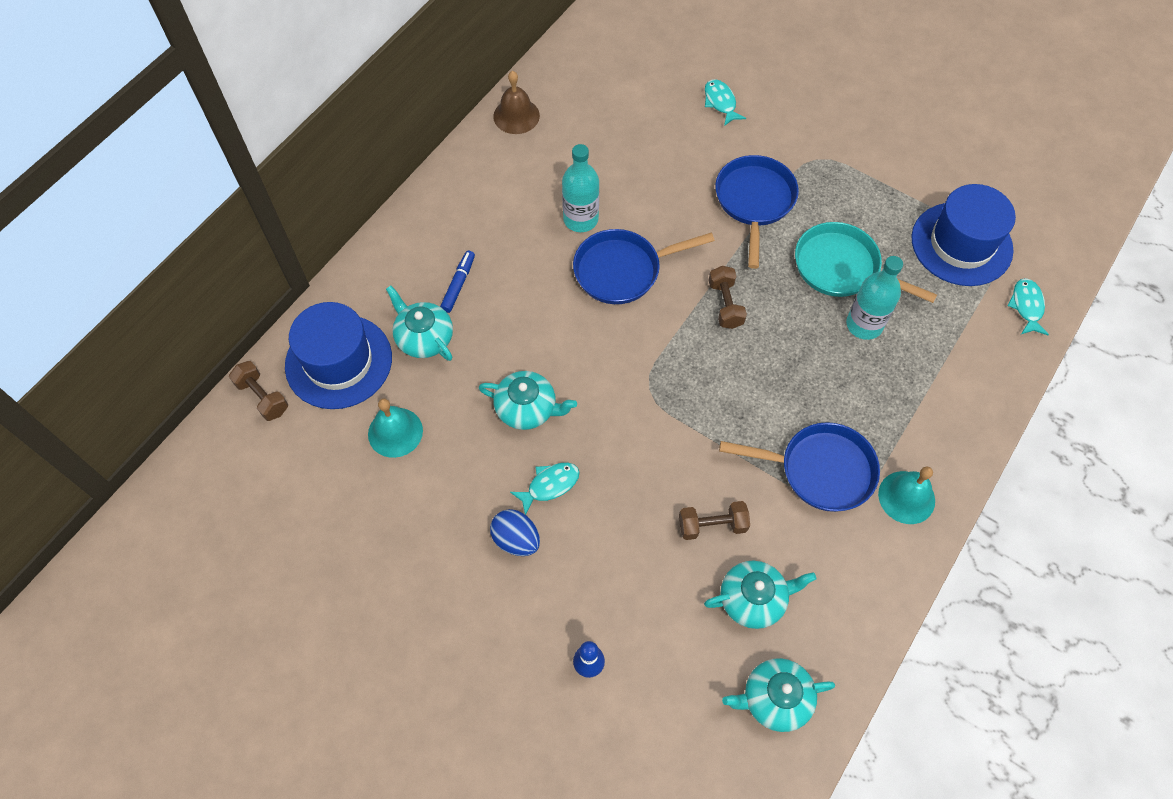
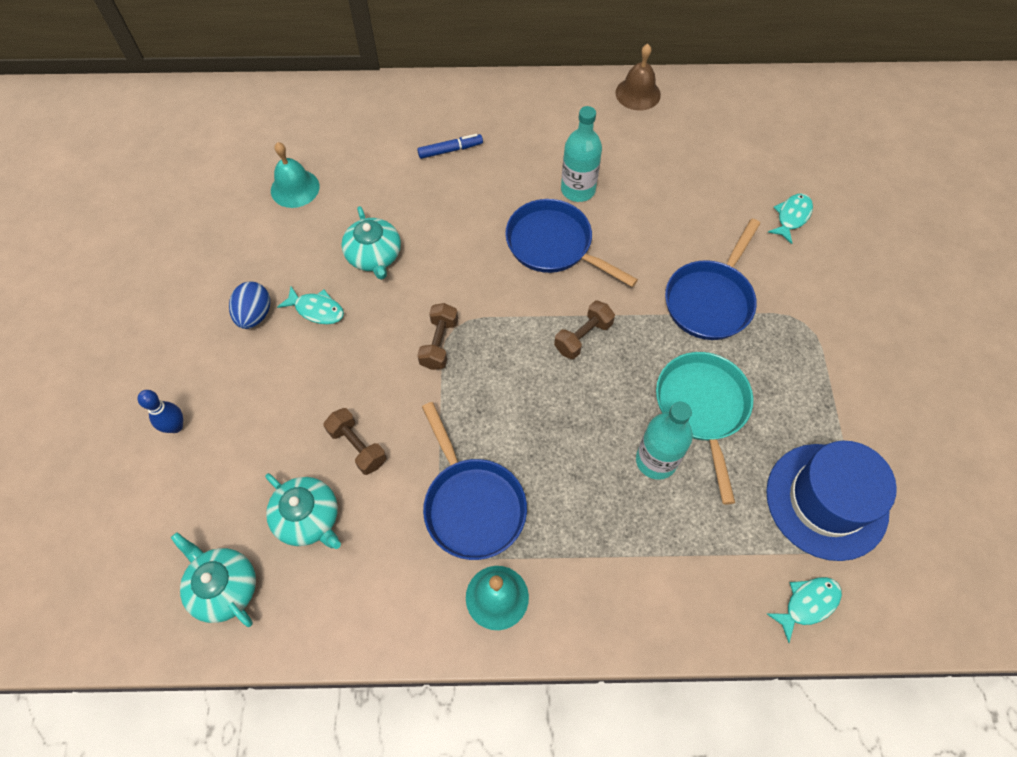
camera: 55 degrees right, 0 degrees up
(263, 397) = (270, 100): brown dumbbell -> brown dumbbell (439, 343)
(338, 361) = (329, 122): blue hat -> none
(424, 337) = (387, 157): turquoise teapot -> none
(754, 202) = (710, 300): blue pan -> blue pan turned 150 degrees clockwise

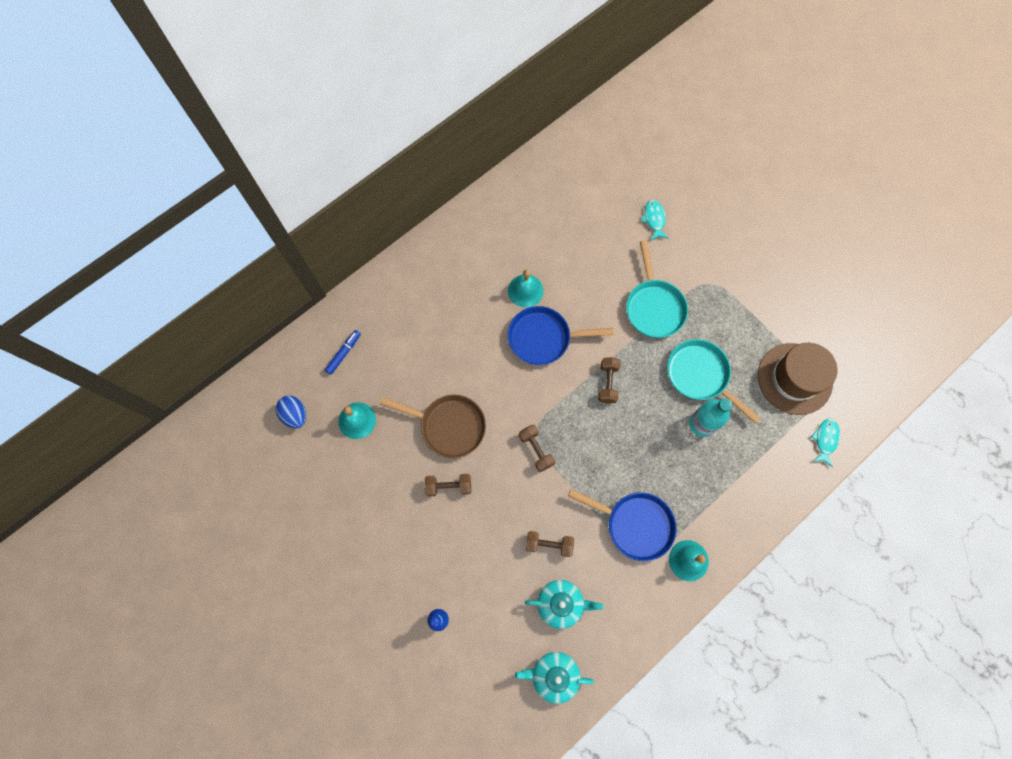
camera: 40 degrees left, 10 degrees up
(255, 315) = (416, 519): blue egg -> blue egg (295, 415)
(316, 310) = (449, 486): turquoise fish -> brown dumbbell
(374, 256) = (449, 426): turquoise teapot -> brown pan
(450, 150) = (427, 320): blue marker -> blue marker (344, 353)
(578, 190) = (525, 290): turquoise bottle -> turquoise bell
(638, 93) = (502, 195): brown bell -> none
(710, 300) = (654, 307): blue pan -> turquoise pan
(826, 501) = (794, 378): blue hat -> brown hat

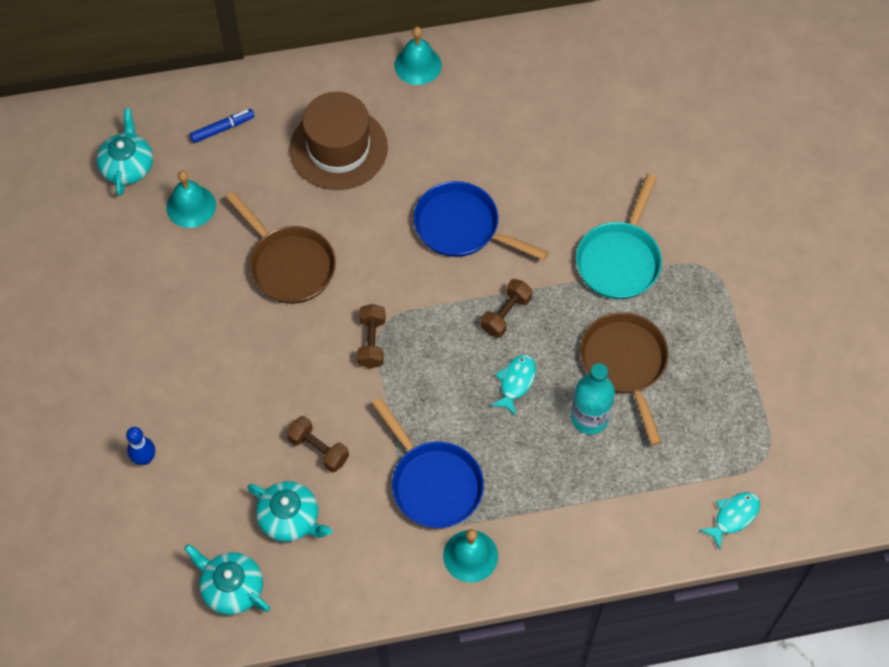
camera: 30 degrees right, 10 degrees down
(295, 415) = (128, 166): blue egg -> turquoise teapot
(449, 486) = (246, 328): brown dumbbell -> none
(525, 290) = (475, 165): turquoise bell -> turquoise bell (418, 65)
(654, 219) = (688, 163): turquoise fish -> turquoise fish (516, 382)
(700, 375) = (625, 364): turquoise pan -> brown pan
(794, 378) = (742, 428): brown hat -> brown hat (338, 148)

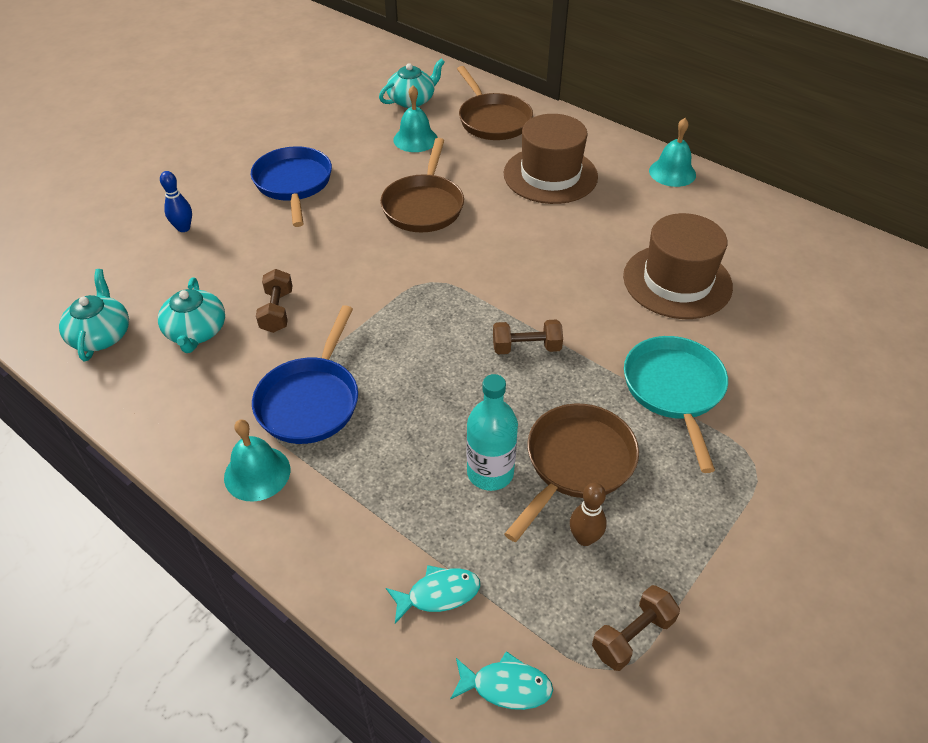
camera: 50 degrees right, 15 degrees down
(222, 129) = (492, 120): blue marker -> brown pan
(372, 342) = (408, 285): brown dumbbell -> brown dumbbell (632, 636)
(462, 227) = (572, 273): blue pan -> blue pan (293, 184)
(516, 382) = (468, 395): turquoise fish -> turquoise fish (438, 594)
(531, 169) = (677, 281): none -> brown hat
(619, 260) = (674, 390): turquoise pan -> turquoise pan turned 105 degrees clockwise
(679, 404) = (584, 538): none -> brown bowling pin

